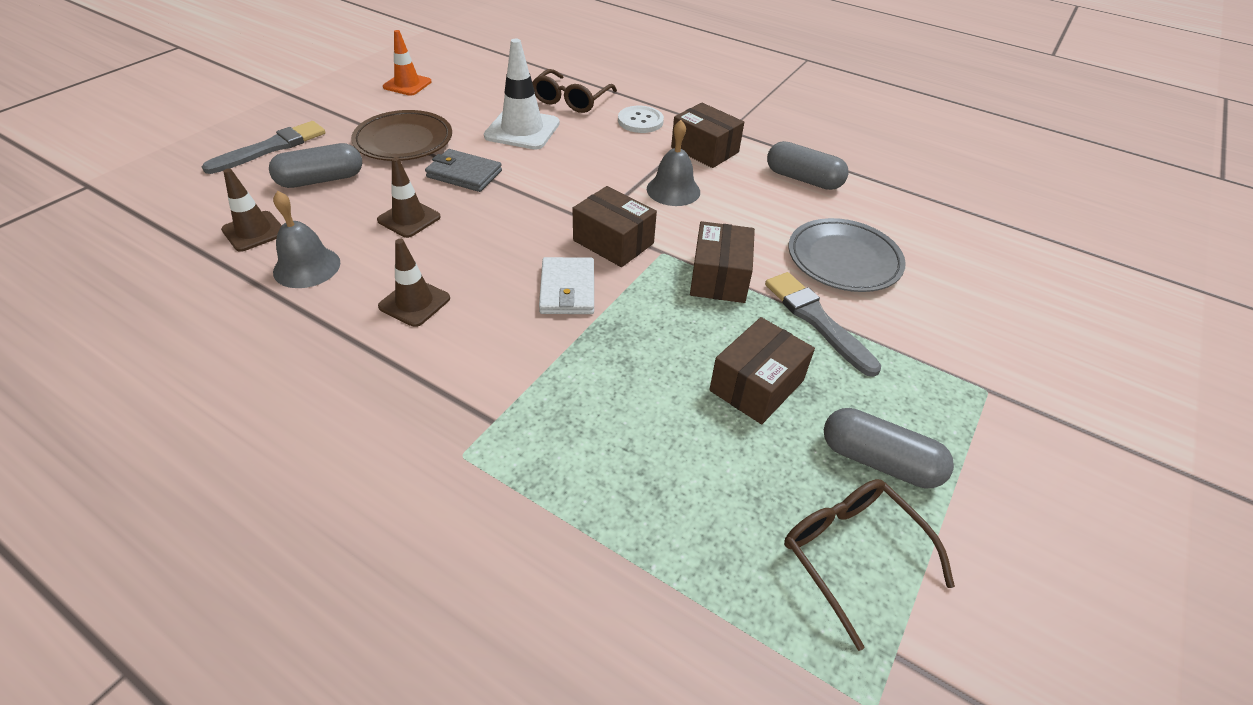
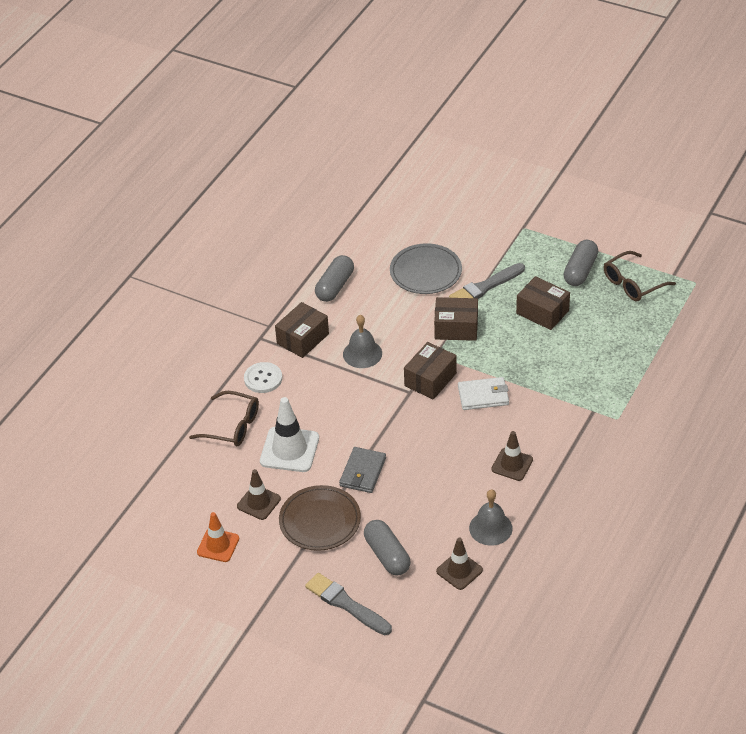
camera: 90 degrees left, 0 degrees up
(409, 219) = (426, 490): brown traffic cone -> brown traffic cone (258, 502)

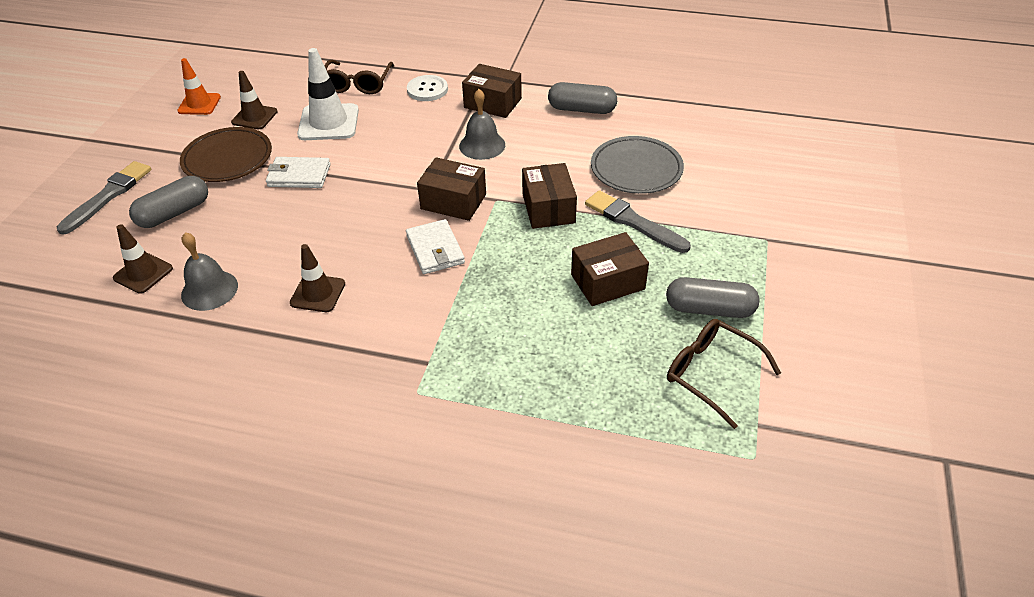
camera: 75 degrees right, 0 degrees up
(363, 472) = (299, 175): grey wallet -> white wallet
(542, 312) = (607, 282): brown box -> brown box turned 45 degrees clockwise

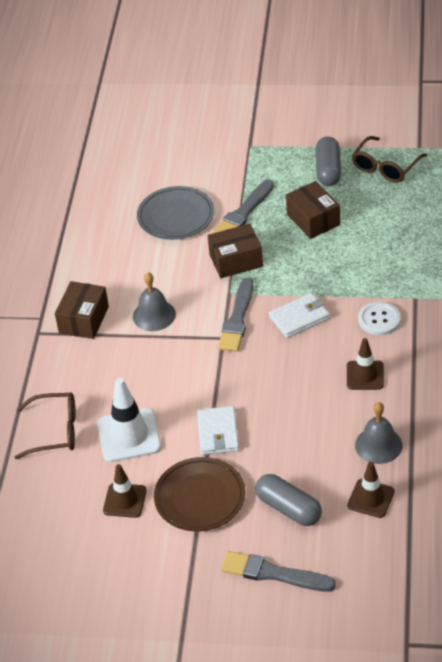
camera: 95 degrees left, 0 degrees up
(199, 104) = (104, 560): orange traffic cone -> none
(427, 89) = (63, 372): white button -> white button (379, 320)
(453, 202) = (237, 319): brown box -> grey brush
(581, 109) = (90, 258): grey capsule -> none

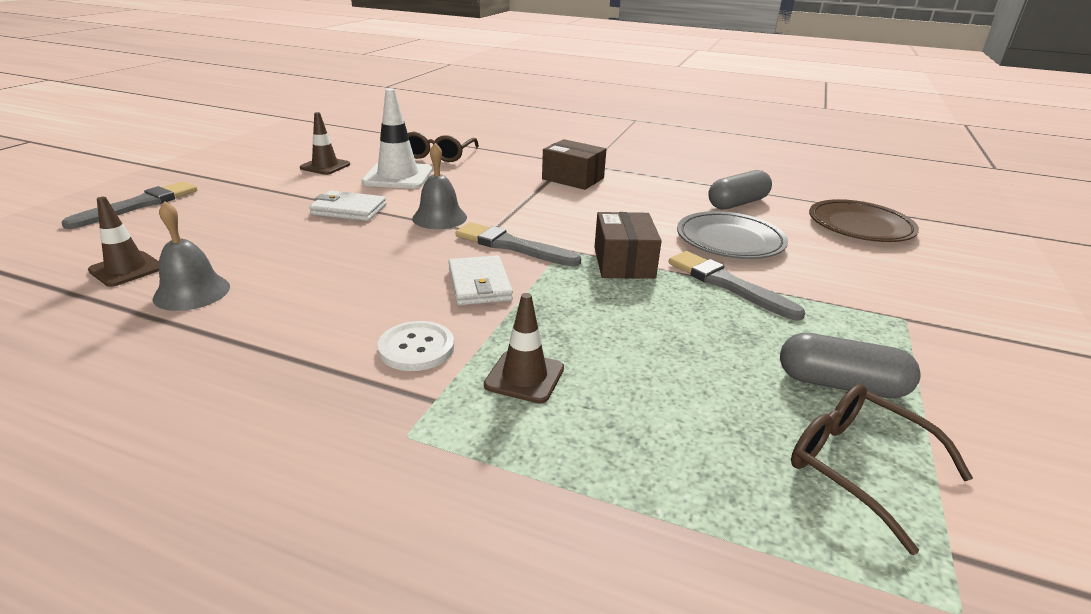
camera: 100 degrees right, 15 degrees down
(154, 315) = (555, 206): grey bell -> grey bell (439, 217)
(200, 497) = (281, 191): brown plate -> brown plate (860, 226)
(288, 508) = (198, 224): grey capsule -> grey capsule (737, 203)
(313, 220) = (695, 338): brown box -> none
(365, 375) = (320, 309): brown traffic cone -> brown traffic cone (524, 377)

